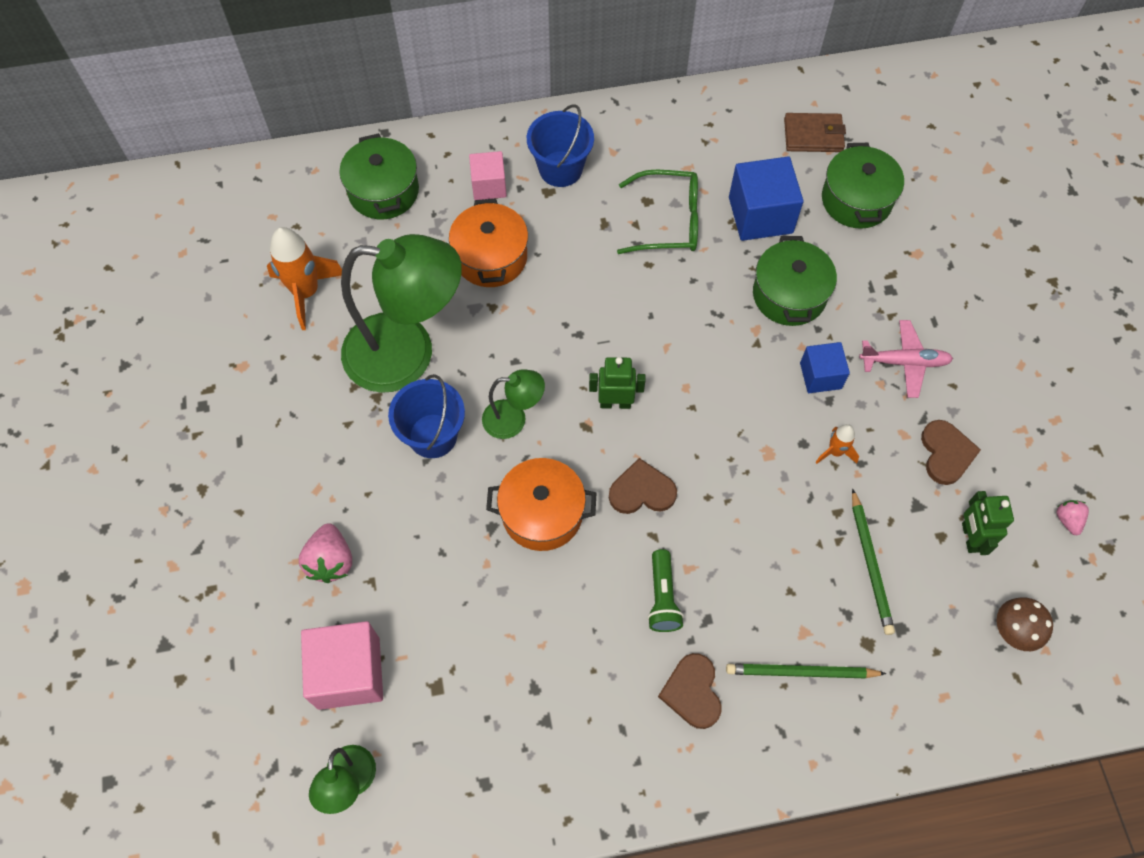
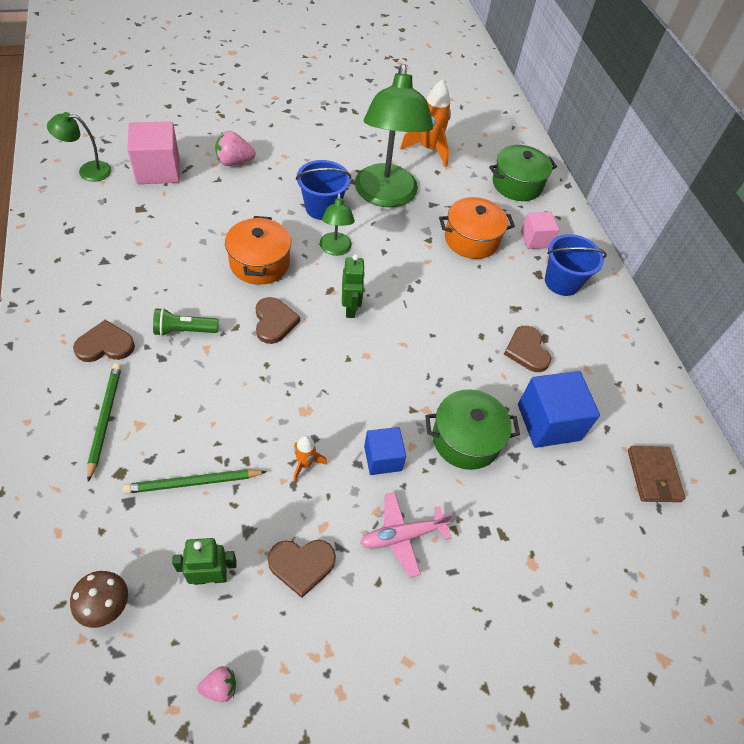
camera: 80 degrees right, 10 degrees down
(667, 221) = (527, 351): green glasses -> brown heart
(856, 200) = (585, 509): green pot -> none
(904, 362) = (402, 536): pink plane -> pink plane turned 75 degrees clockwise

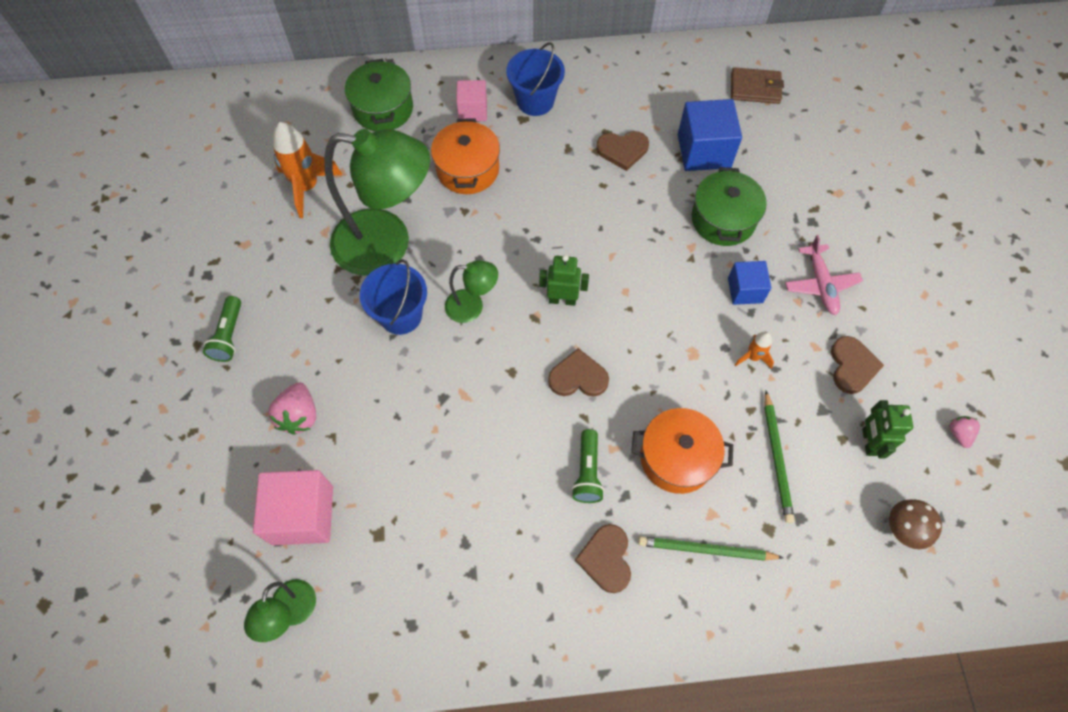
camera: 75 degrees left, 10 degrees up
(259, 263) = (488, 389): orange pot -> orange pot (676, 458)
(296, 123) = (229, 335): none -> green flashlight

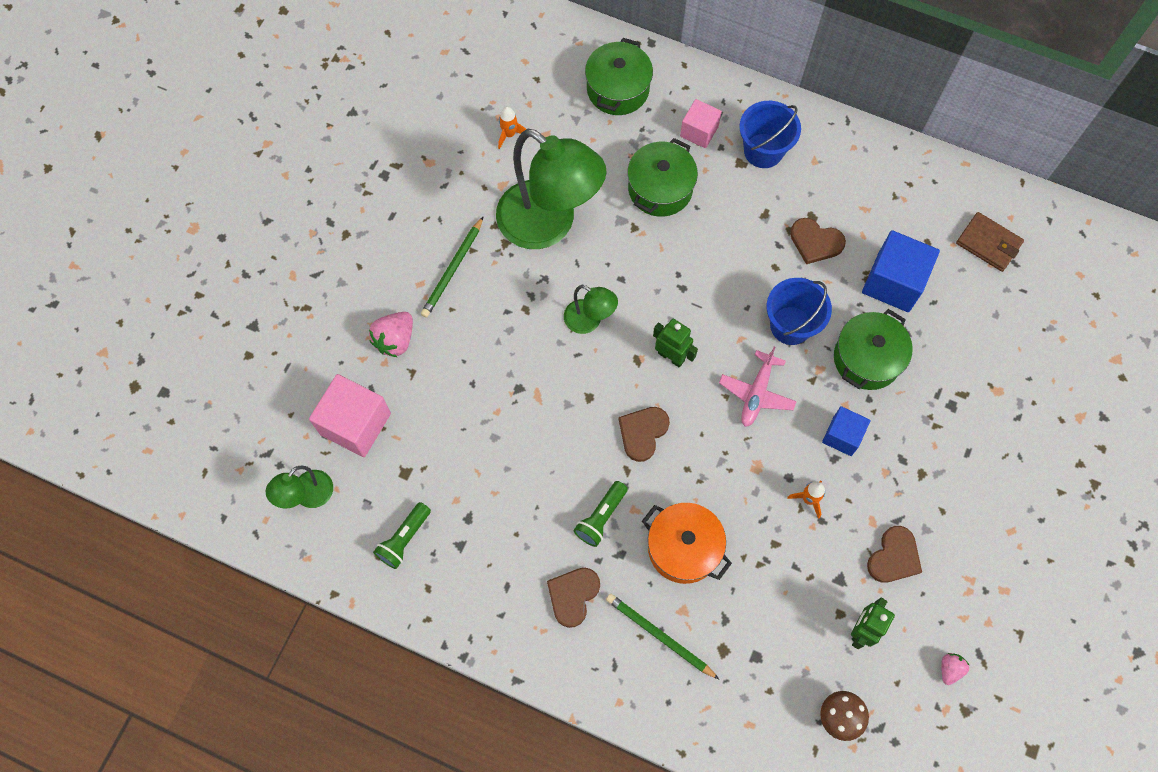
camera: 30 degrees right, 5 degrees up
(229, 335) = (375, 239): green flashlight -> green flashlight (404, 539)
(307, 187) = (509, 134): orange rocket -> orange rocket, size x0.52
(401, 315) = (524, 296): blue bucket -> blue bucket (791, 325)
(468, 169) = (660, 189): orange pot -> green pot
(578, 377) = (643, 433): brown heart -> brown heart turned 90 degrees counterclockwise
(777, 458) = (770, 597): green pencil -> green pencil (453, 270)
(821, 284) = (917, 468): pink plane -> pink plane (756, 393)

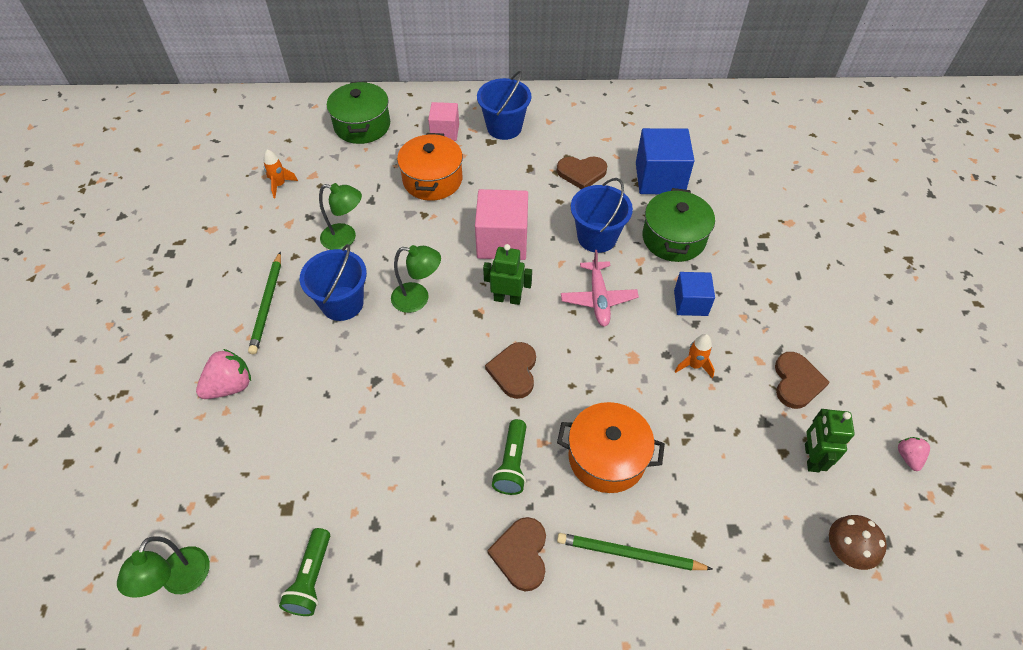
camera: 25 degrees left, 15 degrees down
(355, 424) = (213, 482): pink cube -> pink cube (502, 241)
(395, 340) = (230, 386): pink strawberry -> pink strawberry turned 135 degrees counterclockwise
(519, 297) = (342, 303): none -> blue bucket
(549, 225) = (345, 238): green lamp -> green lamp, size x0.47
(660, 189) = (432, 180): green pot -> orange pot
(988, 243) = (713, 129): brown wallet -> none

